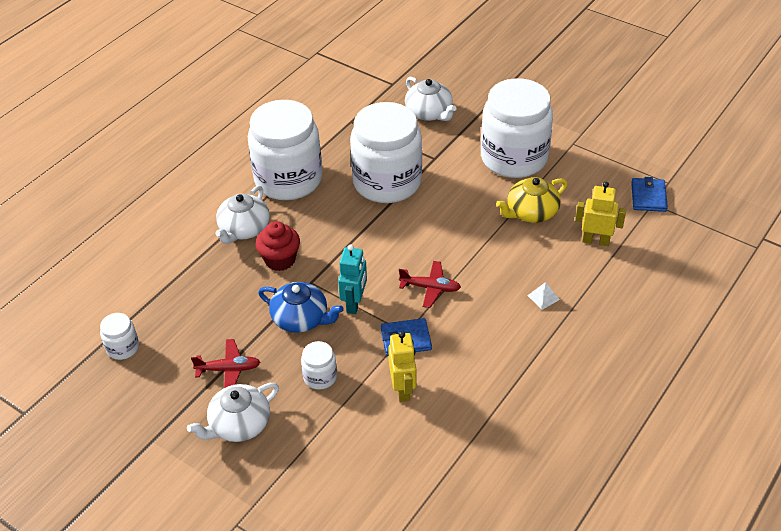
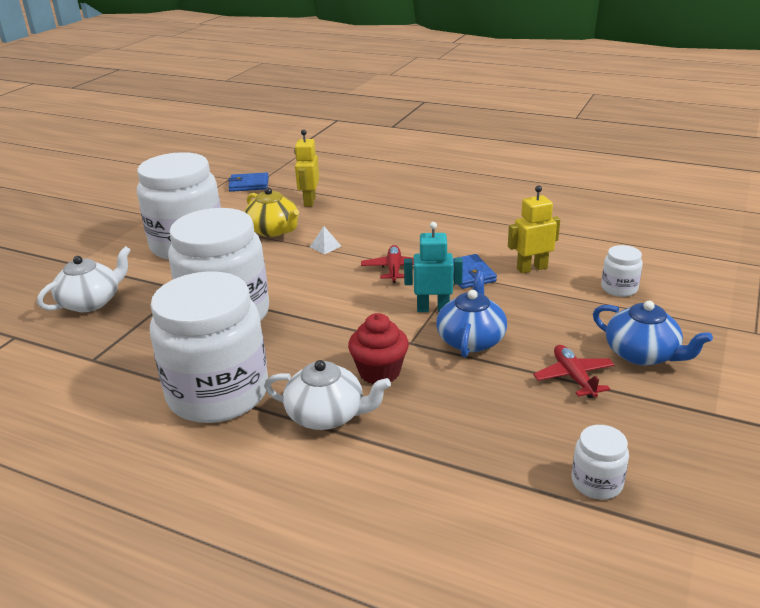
camera: 100 degrees left, 15 degrees down
(239, 424) = (642, 354): white teapot -> blue teapot
(320, 377) = (545, 314): white jar -> white jar (619, 288)
(543, 297) = (387, 217): white pyramid -> white pyramid (325, 246)

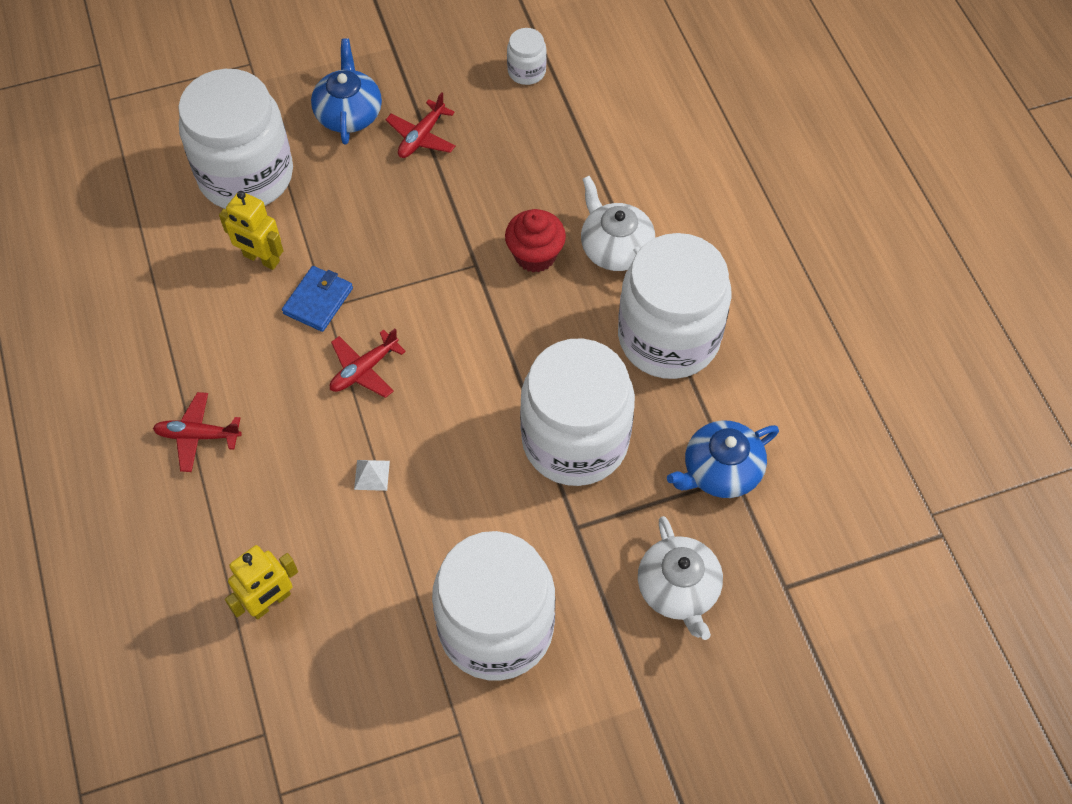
camera: 135 degrees left, 30 degrees up
(91, 302) = (678, 589): white teapot -> white teapot turned 105 degrees counterclockwise
(249, 184) = (279, 740): blue wallet -> none
(273, 230) = (381, 567): yellow teapot -> none
(430, 213) = (198, 436): none -> red plane
(433, 309) = (408, 286): turquoise robot -> none
(471, 339) = (431, 227): blue teapot -> blue teapot (720, 470)
(619, 288) = (246, 175): white jar -> white jar, size x2.38

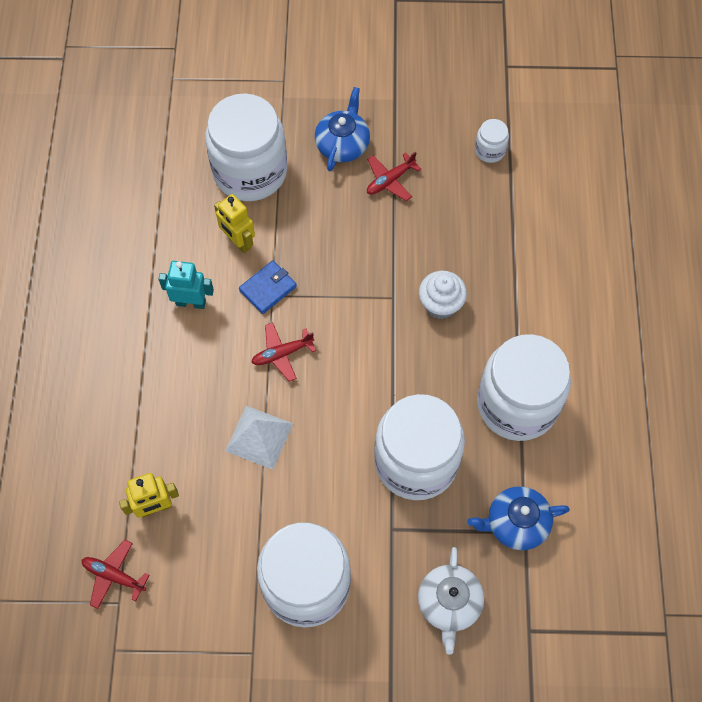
camera: 20 degrees right, 5 degrees up
(198, 436) = (147, 365): red plane -> red plane (114, 576)
(227, 346) = (191, 302): none -> turquoise robot
(372, 475) = (259, 437): white pyramid -> white pyramid, size x2.07
(535, 255) = (440, 304): red cupcake -> white cupcake
(615, 248) = (503, 318): white teapot -> none

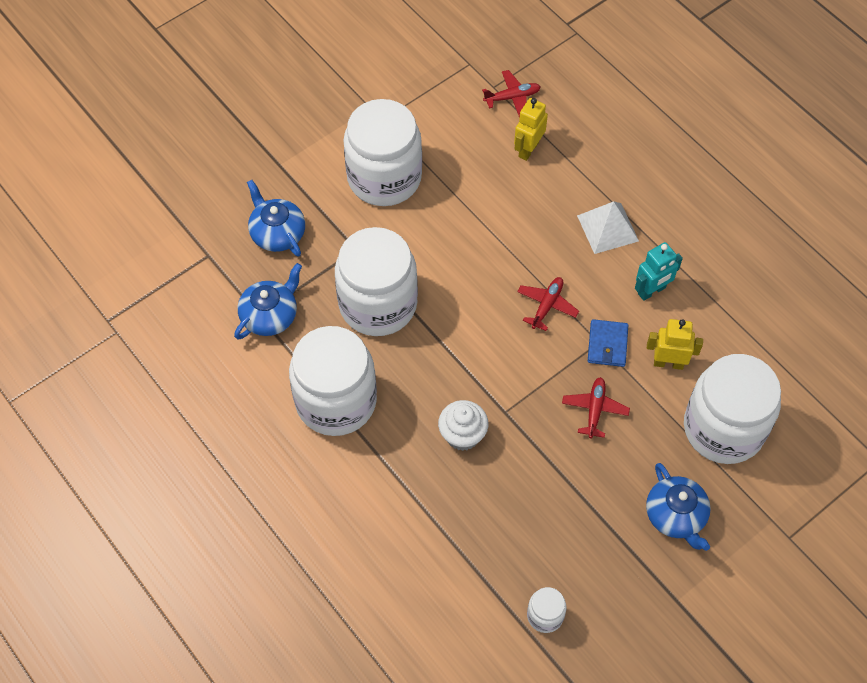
camera: 140 degrees right, 5 degrees down
(259, 437) = (505, 239): white pyramid -> white pyramid (607, 228)
(390, 180) = (603, 513): red plane -> red plane (594, 410)
(449, 603) = (277, 233): white teapot -> blue teapot

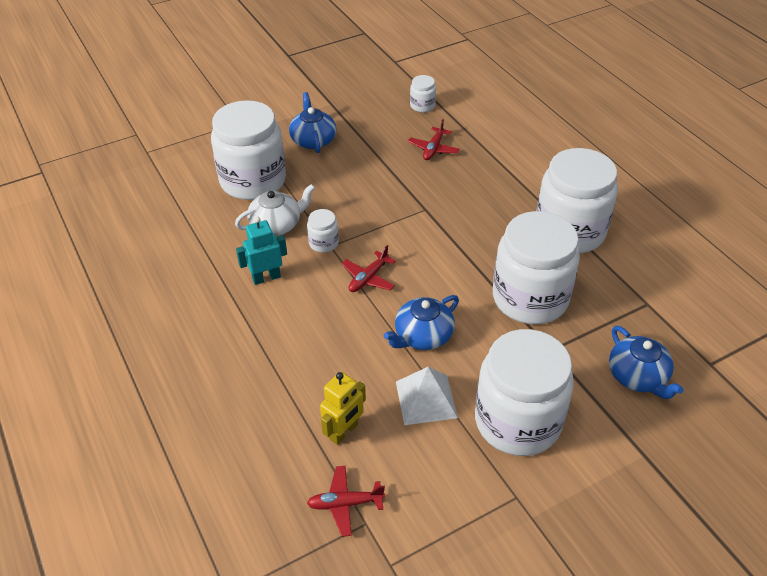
camera: 170 degrees left, 15 degrees down
(270, 315) = (636, 301): blue teapot -> blue teapot (422, 336)
(462, 435) = (463, 199): white cupcake -> none
(594, 410) = (351, 202): red plane -> red plane (433, 149)
(607, 228) = (286, 337): white pyramid -> white pyramid (426, 399)
(607, 344) = (323, 243): blue wallet -> white jar
(668, 363) = (276, 225): yellow robot -> white teapot

